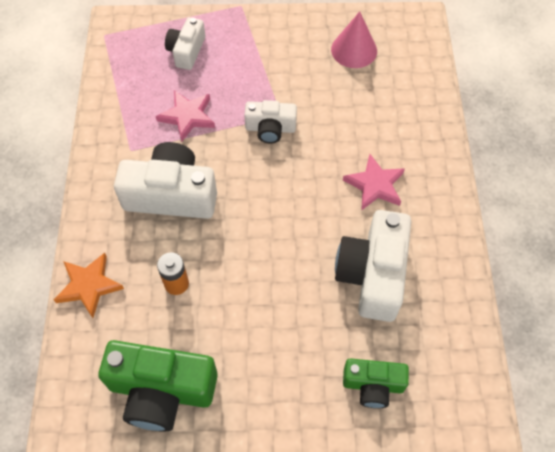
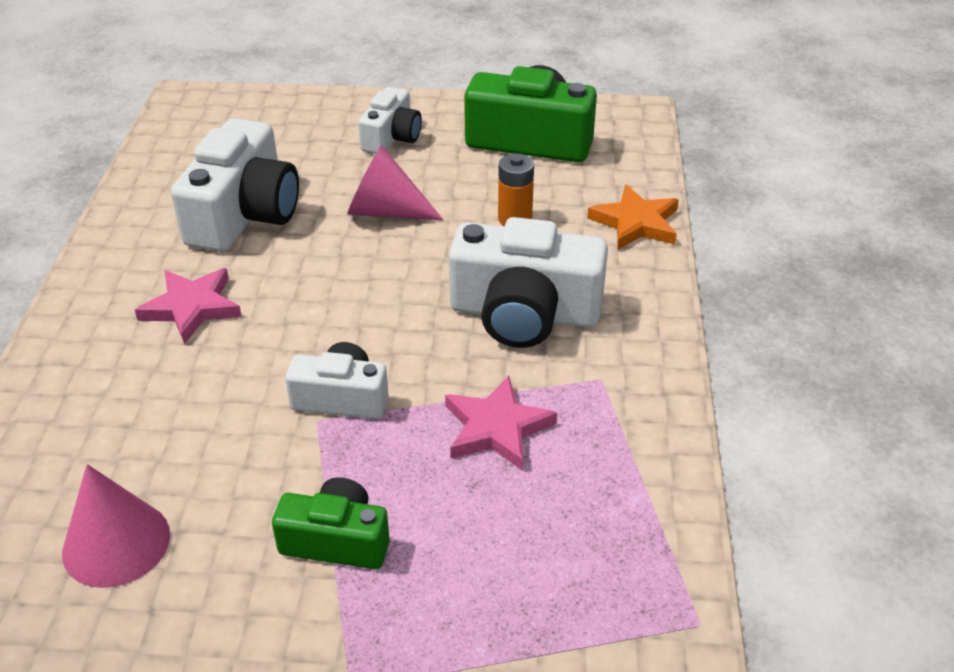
camera: 175 degrees left, 20 degrees down
(186, 51) = (496, 566): white camera -> white camera (391, 137)
(271, 285) = (385, 211): none -> pink cone
(373, 385) = (286, 132): green camera -> green camera (336, 540)

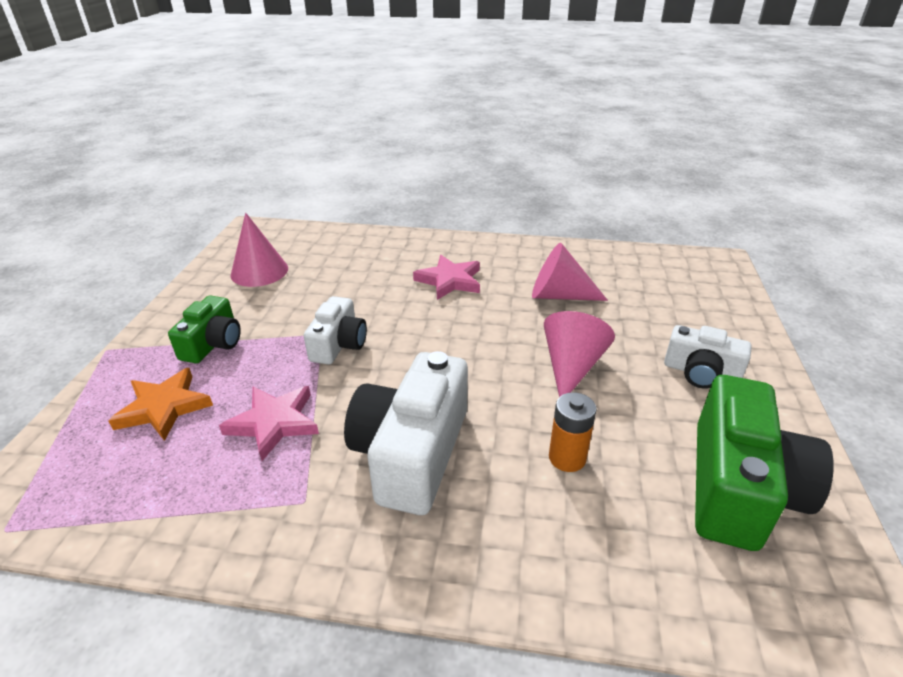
camera: 95 degrees right, 5 degrees down
(244, 214) = (559, 295): white camera -> pink cone
(636, 223) = (569, 579): orange star -> orange star (164, 407)

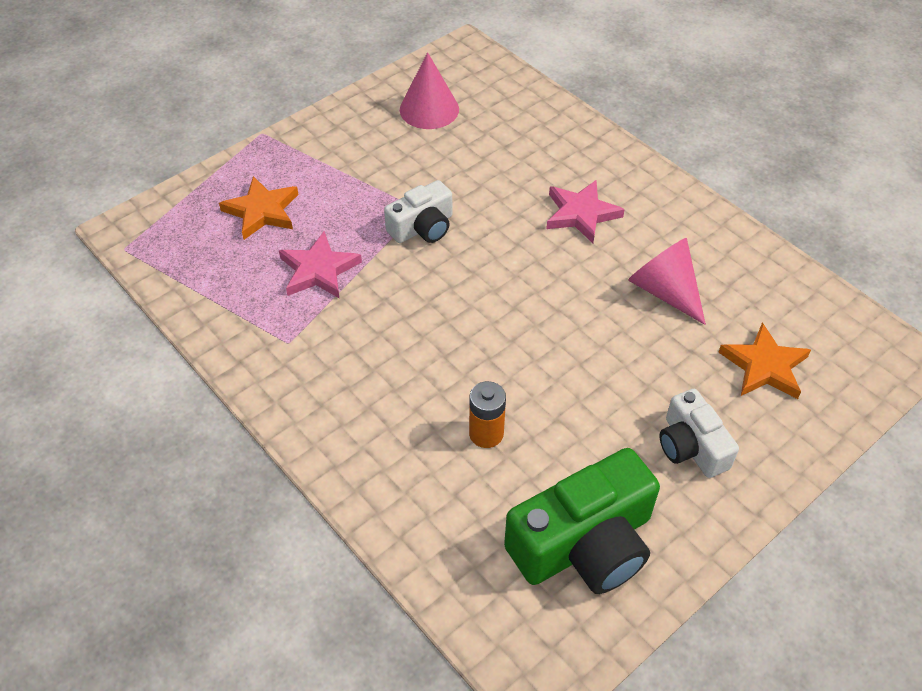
camera: 40 degrees right, 15 degrees up
(213, 343) = (334, 170): green camera -> none
(412, 452) = (385, 354): white camera -> none
(571, 367) = (583, 367): pink cone -> none
(670, 303) = (764, 366): none -> orange star

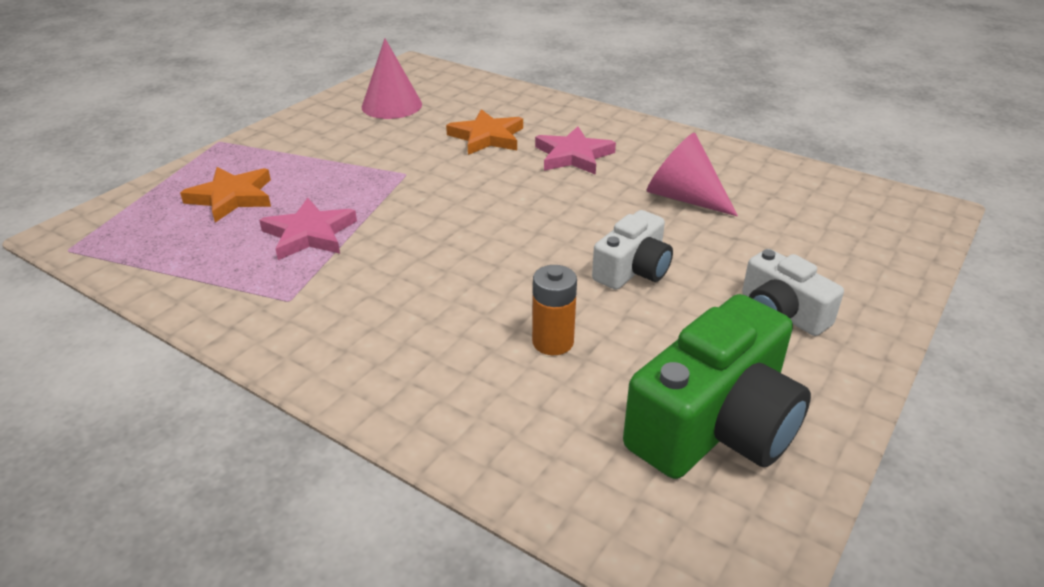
camera: 15 degrees left, 15 degrees down
(422, 227) = (415, 186): white camera -> white camera (633, 269)
(764, 366) = (813, 238): orange star -> orange star (487, 137)

